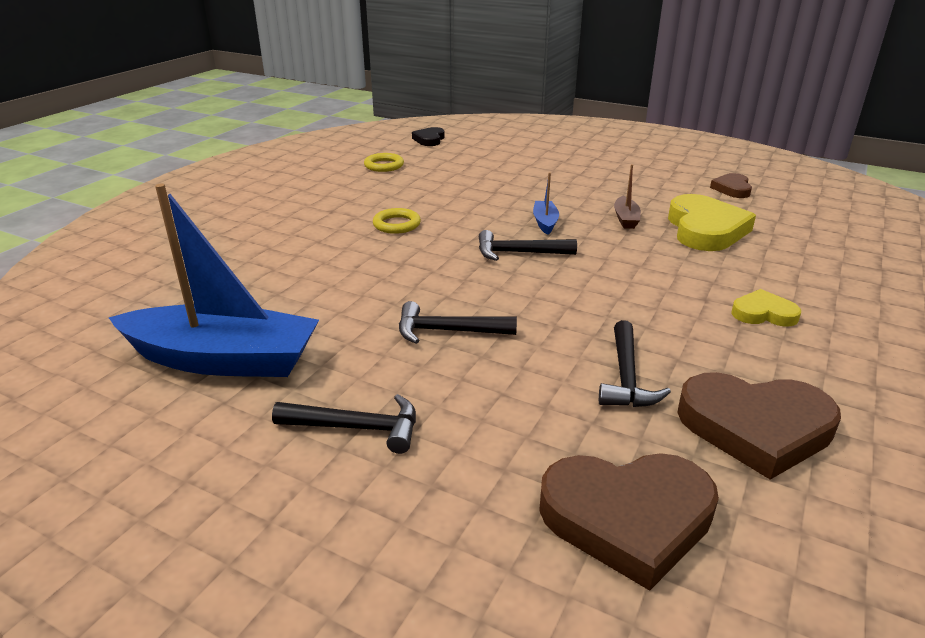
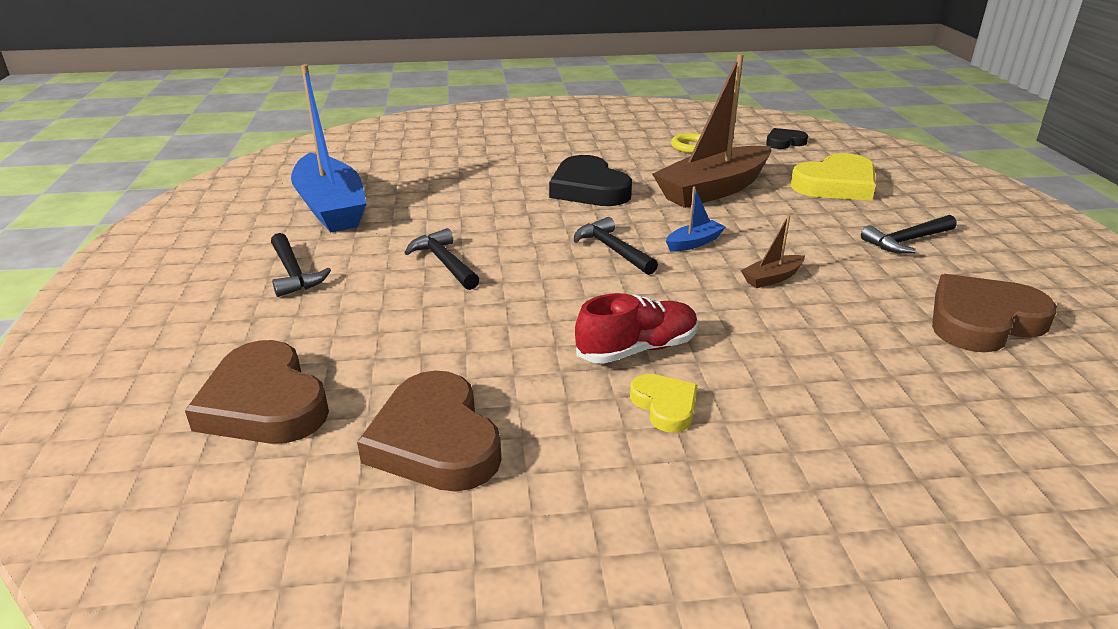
camera: 55 degrees right, 0 degrees up
(396, 224) = (589, 189): yellow ring -> black heart
(470, 186) = (713, 190): none -> brown boat
(626, 377) = (455, 356): black hammer -> black hammer (906, 241)
(681, 297) = (637, 349): none -> red shoe
(705, 229) = (824, 328): yellow heart -> yellow heart (836, 185)
(732, 189) = (983, 321): brown heart -> brown heart, size x1.88

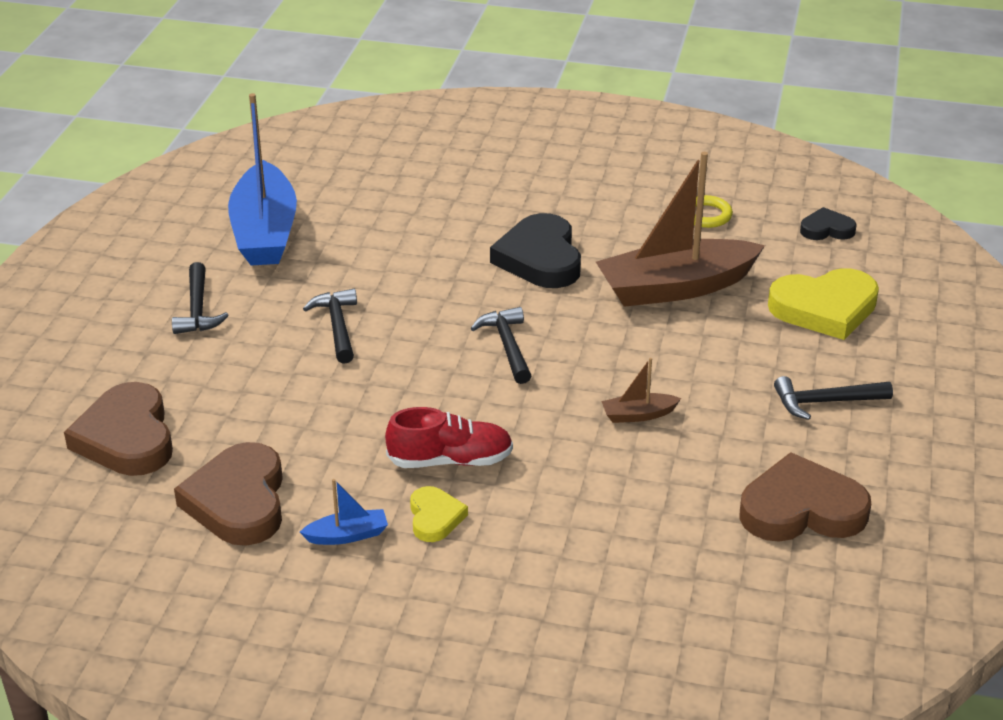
camera: 20 degrees right, 5 degrees up
(694, 243) = (595, 355): blue boat -> blue boat (347, 535)

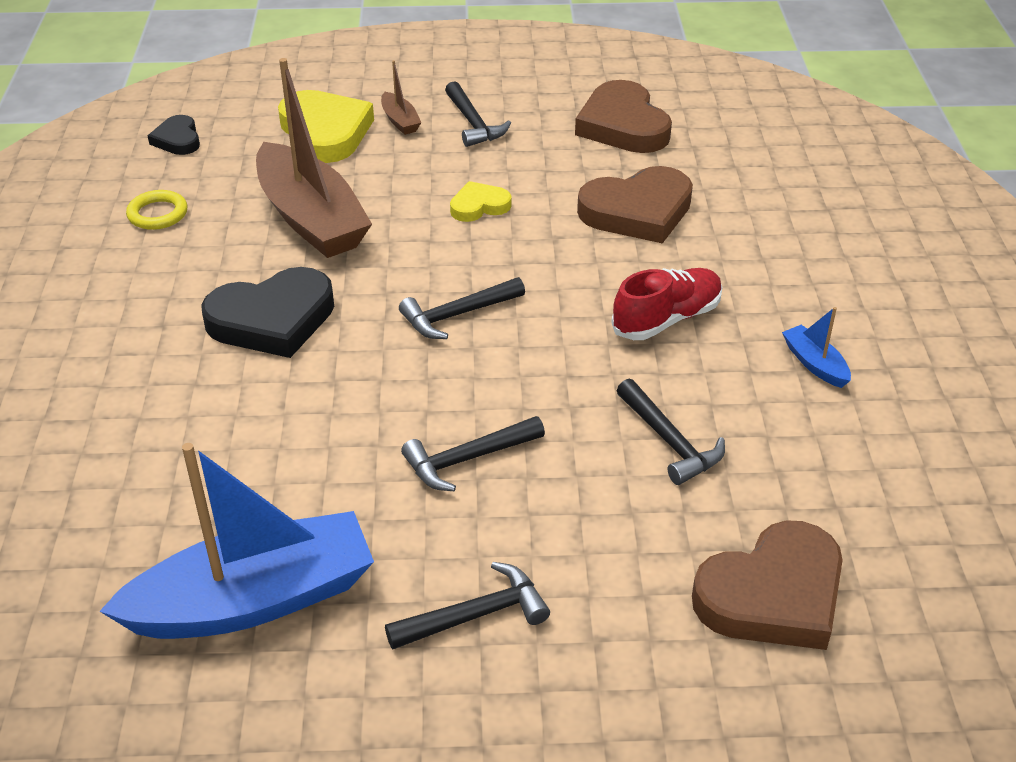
camera: 105 degrees left, 5 degrees up
(238, 501) = (818, 457): brown heart -> brown heart (637, 211)
(300, 426) = (670, 441): none -> black hammer
(435, 517) = (754, 313): yellow heart -> yellow heart (479, 206)
(450, 460) = (667, 319): red shoe -> red shoe turned 75 degrees clockwise
(638, 415) = (538, 217): brown boat -> brown boat (400, 121)

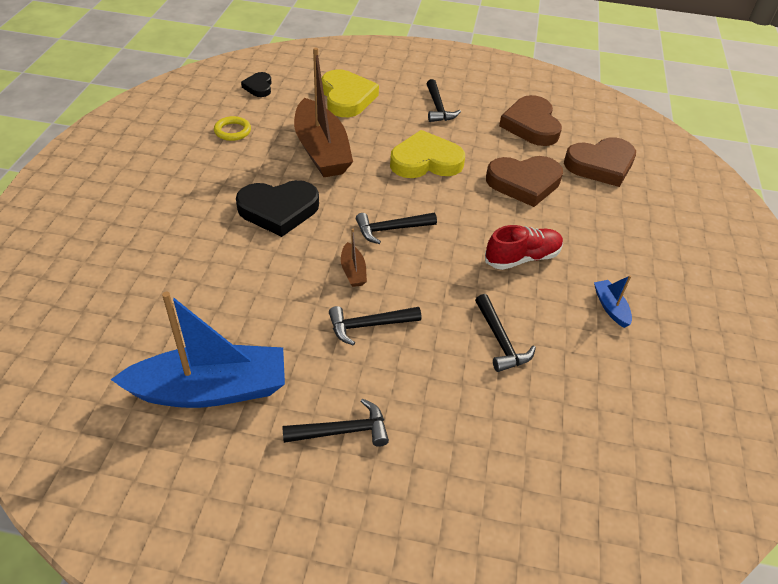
camera: 10 degrees right, 5 degrees up
(400, 121) = (394, 98): brown boat -> brown boat (353, 271)
(479, 206) = (425, 161): yellow heart -> yellow heart, size x1.88
(773, 595) = (538, 461): brown heart -> brown heart (600, 165)

